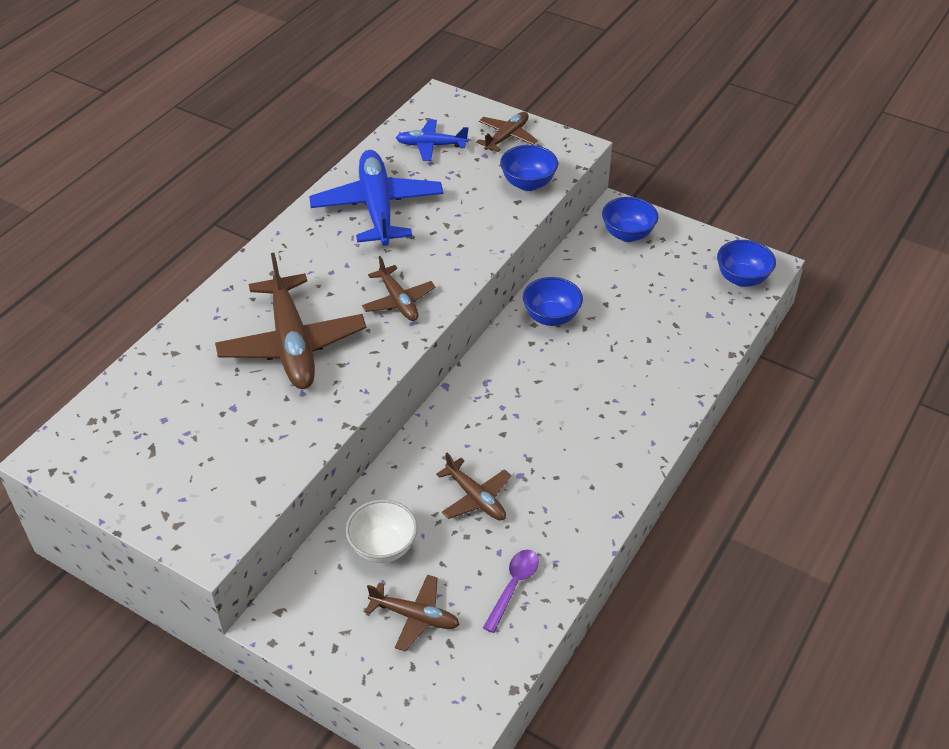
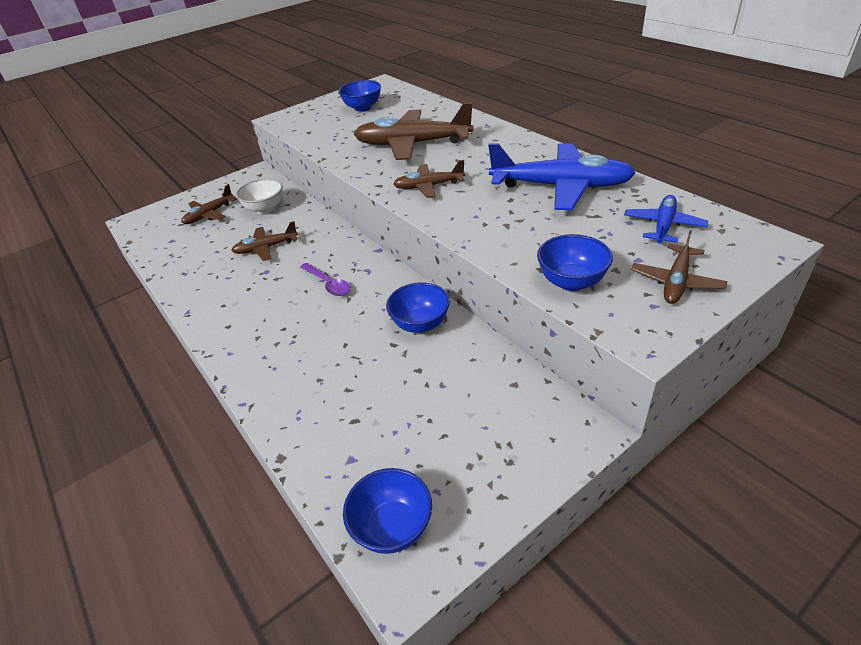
camera: 115 degrees right, 5 degrees down
(507, 137) = (676, 282): brown plane -> brown plane turned 60 degrees clockwise
(513, 586) = (187, 252): purple spoon -> purple spoon (328, 284)
(627, 234) = (529, 425): blue bowl -> blue bowl (363, 108)

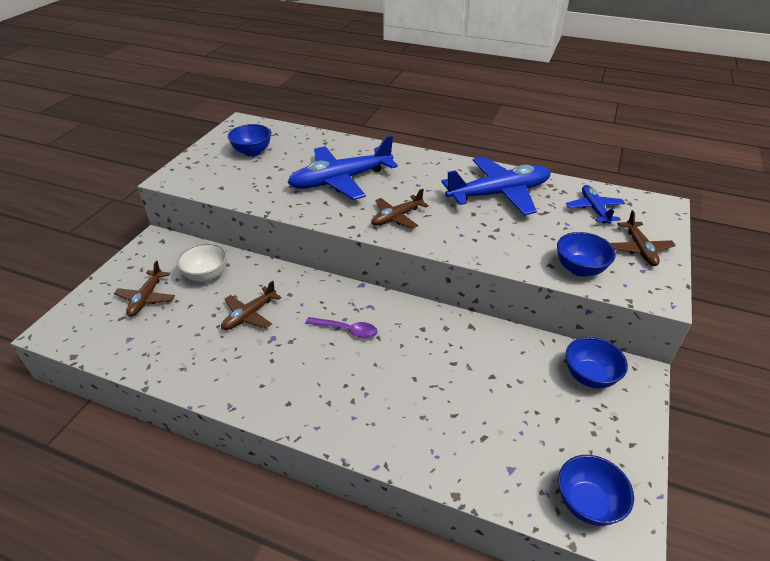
camera: 35 degrees left, 0 degrees up
(412, 144) = (340, 180): brown plane -> blue plane
(420, 324) = (458, 338): blue bowl -> blue bowl (589, 376)

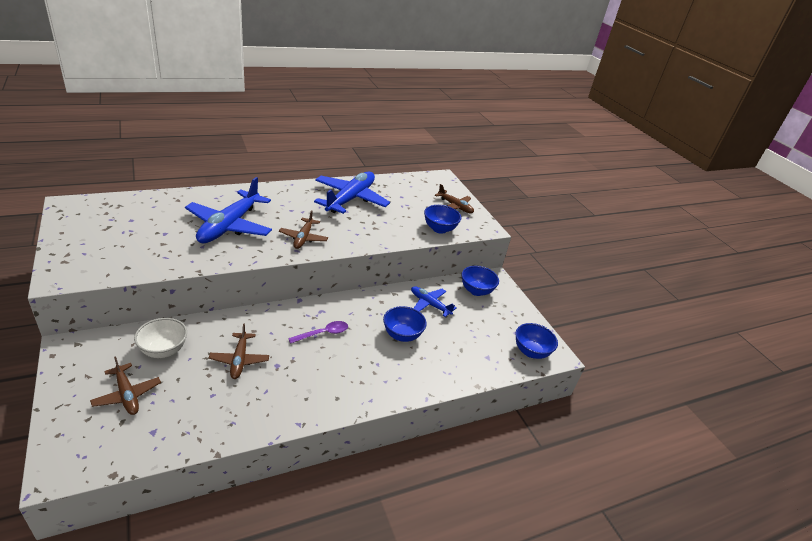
camera: 50 degrees left, 5 degrees down
(252, 152) = (117, 228): blue bowl -> blue bowl (402, 335)
(594, 209) = (411, 191): blue plane -> blue plane (430, 304)

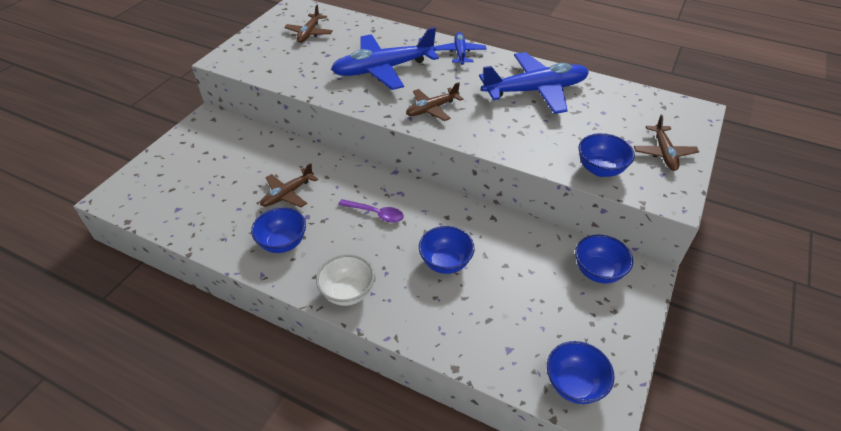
camera: 55 degrees right, 10 degrees up
(127, 394) = (195, 172): brown plane -> brown plane (309, 33)
(164, 350) = (252, 154): white bowl -> white bowl (347, 293)
(284, 393) = (283, 243): none -> blue bowl
(430, 304) = (518, 251): blue plane -> blue plane (460, 53)

